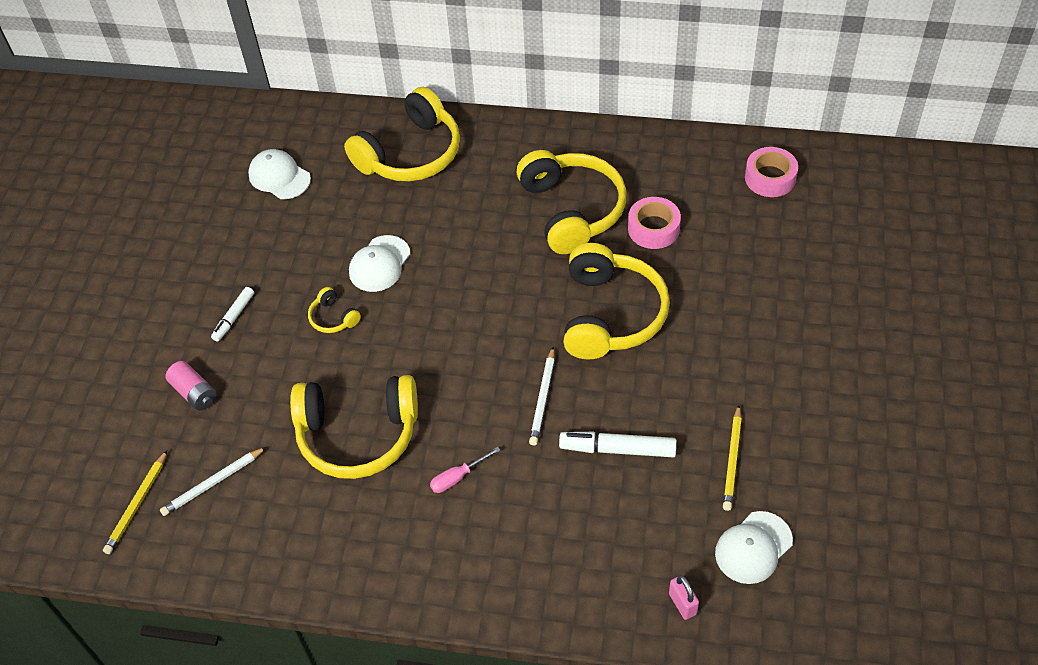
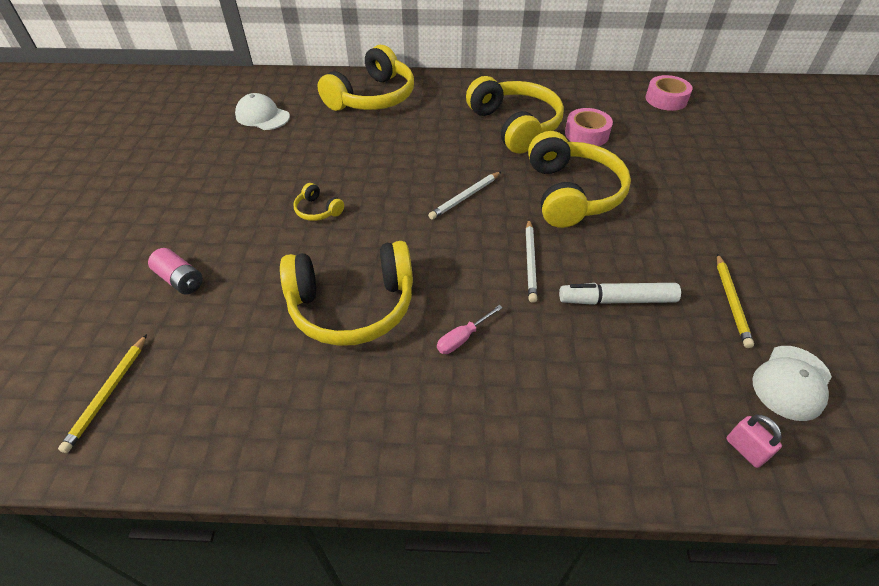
camera: 10 degrees left, 5 degrees down
(213, 483) = (197, 364): white pencil -> white pencil (465, 197)
(234, 317) = (222, 215): white marker -> none
(379, 264) = (356, 169): white cap -> none

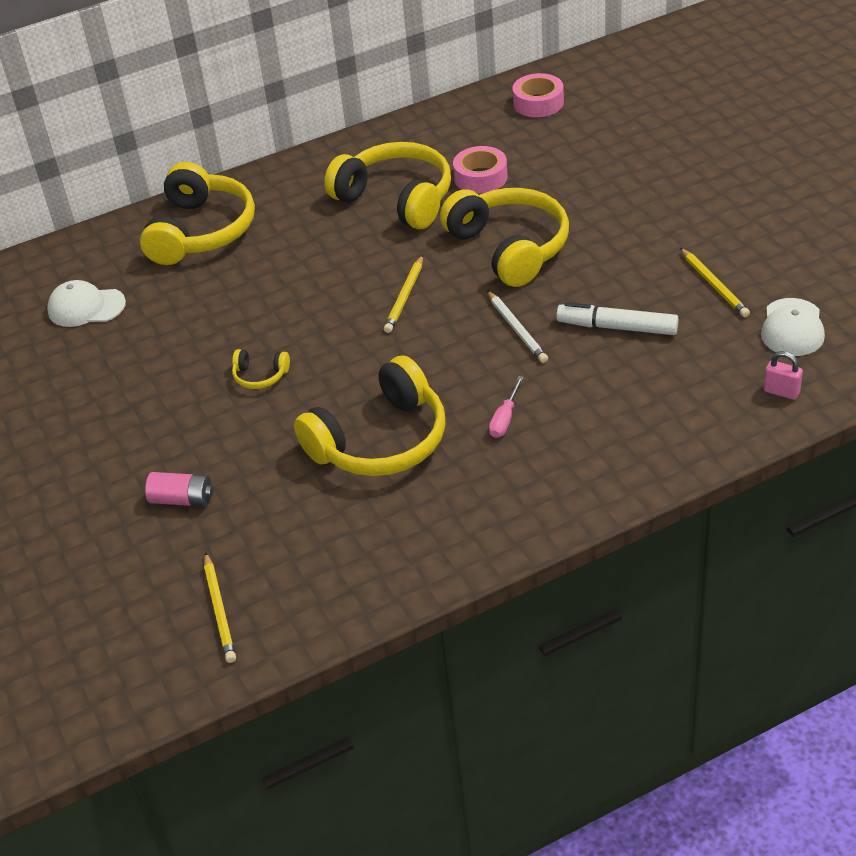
camera: 25 degrees left, 5 degrees down
(465, 197) = (405, 296): white pencil -> yellow pencil
(617, 300) = (617, 327): white marker -> white marker turned 45 degrees clockwise

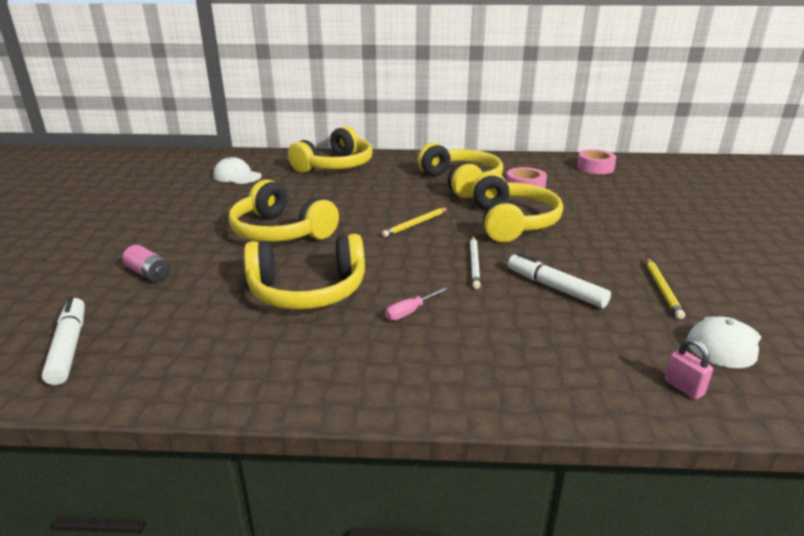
camera: 25 degrees right, 15 degrees down
(219, 610) = (69, 347): yellow pencil -> white marker
(260, 376) = (281, 231): yellow headphones -> yellow headphones, size x2.36

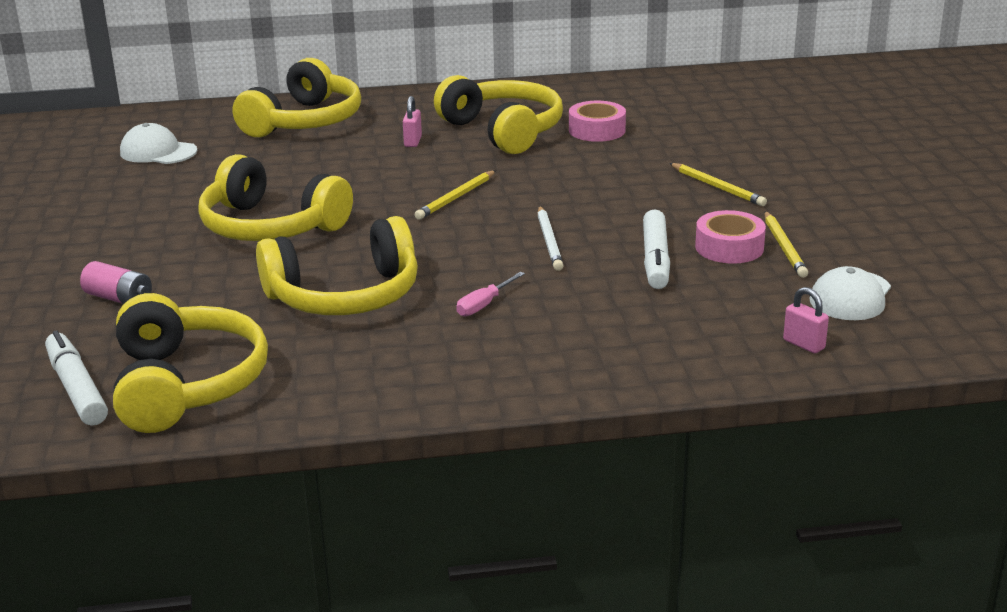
camera: 10 degrees left, 0 degrees up
(399, 184) = (413, 142): none -> pink padlock
(512, 222) = (587, 182): yellow headphones -> yellow headphones (185, 384)
(555, 288) = (655, 259): white marker -> white marker turned 120 degrees counterclockwise
(595, 167) = (693, 90): pink tape -> pink tape (729, 247)
(609, 235) = (717, 187): none -> yellow pencil

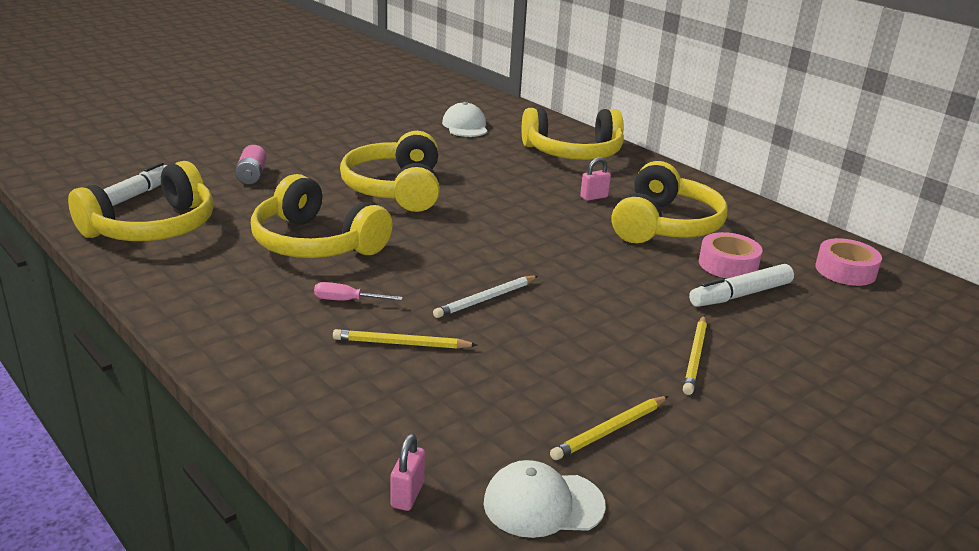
camera: 55 degrees right, 0 degrees up
(456, 198) = (518, 240): yellow pencil -> yellow pencil (401, 344)
(655, 259) = (505, 360): white marker -> white marker (740, 295)
(729, 247) = (573, 396): pink tape -> pink tape (845, 270)

